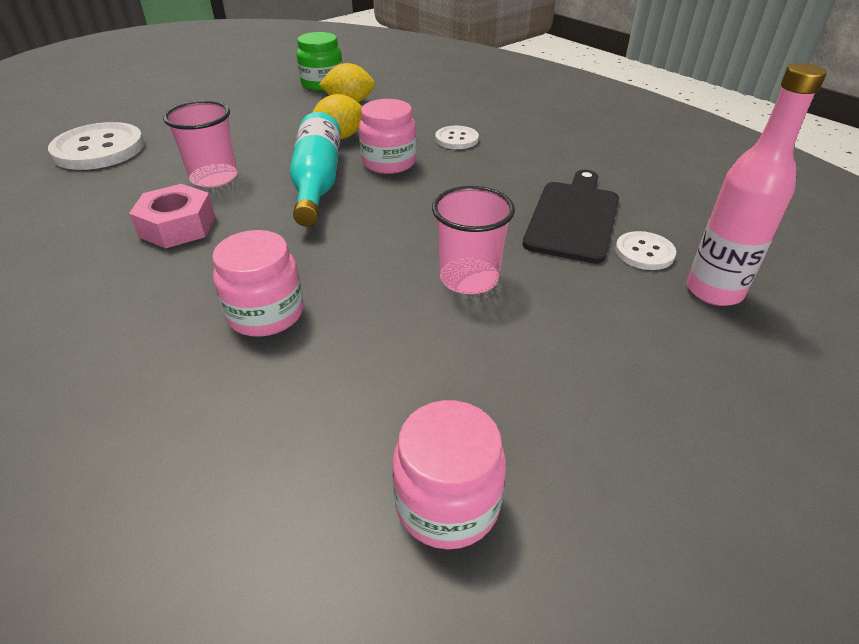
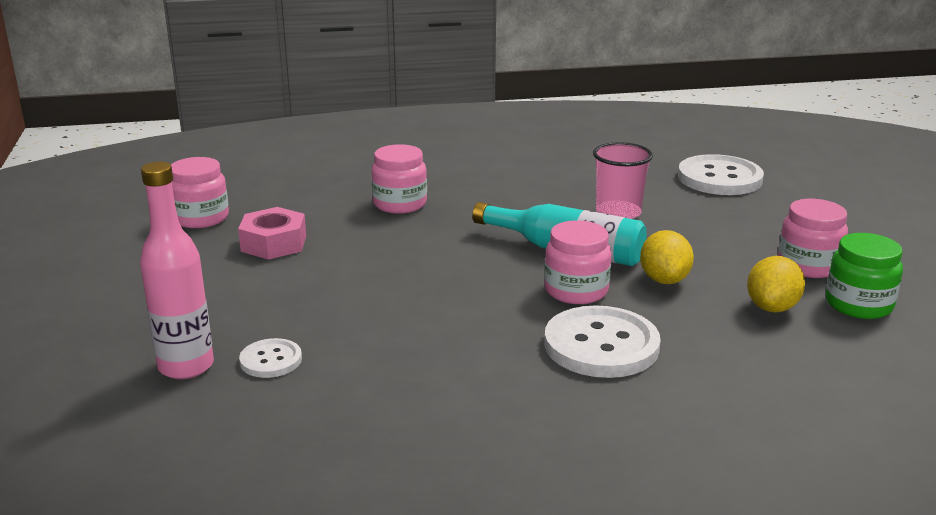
camera: 120 degrees right, 15 degrees down
(177, 226) = (544, 192): pink nut -> pink nut (274, 243)
(275, 100) = (808, 266): none -> pink jar
(456, 139) = (601, 345): white button -> white button, size x1.91
(469, 278) = (346, 272): pink cup -> none
(573, 218) = (363, 349): black cutting board -> none

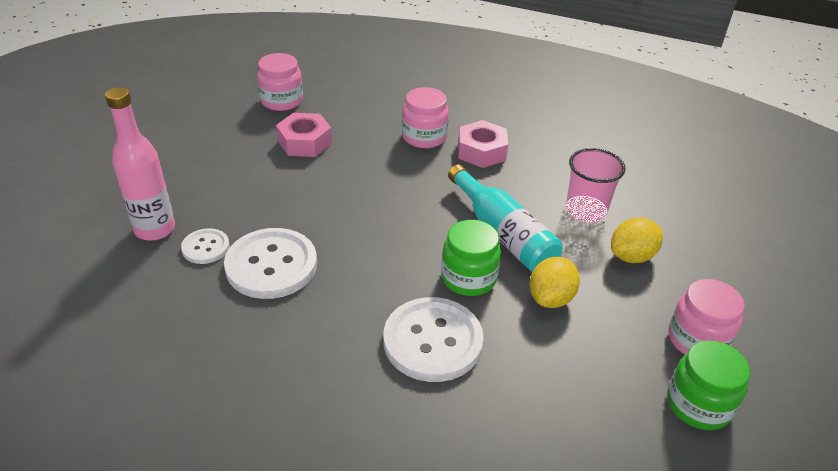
camera: 30 degrees right, 15 degrees up
(471, 199) = (481, 151): none -> pink nut
(576, 291) = (468, 278): pink jar -> green jar
(719, 178) = (718, 207): white button -> white button (271, 265)
(772, 307) = (613, 370): yellow lemon -> yellow lemon (632, 256)

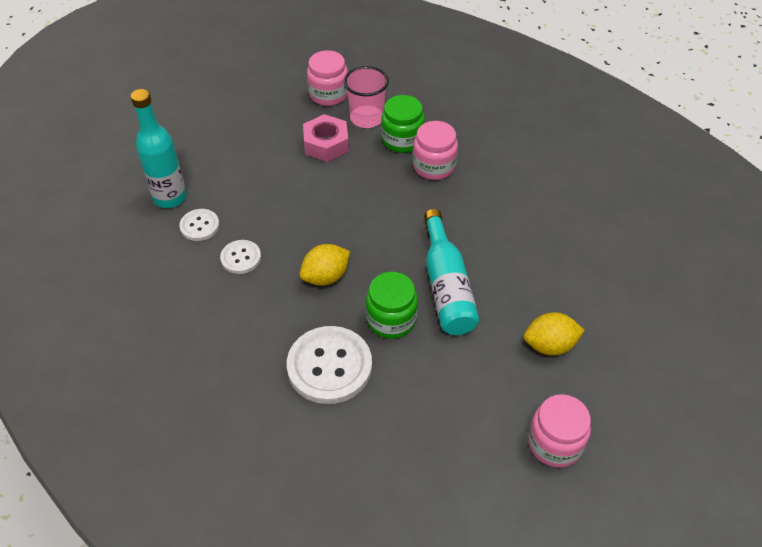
camera: 25 degrees right, 10 degrees up
(155, 229) = (170, 197): pink bottle -> turquoise bottle
(271, 265) = (241, 258): white button -> white button, size x0.52
(481, 151) = (478, 196): pink nut -> none
(551, 298) = (450, 361): yellow lemon -> yellow lemon (326, 277)
(586, 211) = (537, 286): pink cup -> pink cup (366, 118)
(698, 405) = (514, 499): green jar -> green jar (402, 140)

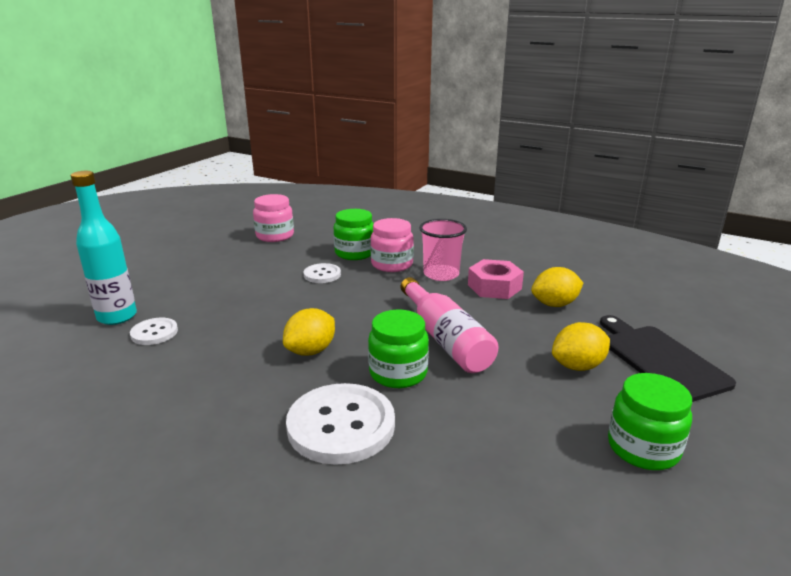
camera: 15 degrees left, 25 degrees down
(241, 258) = (207, 350): white button -> white button (322, 274)
(326, 144) = (282, 263): pink nut -> pink nut (494, 287)
(366, 118) = (316, 245): pink cup -> pink cup (441, 274)
(446, 286) = (445, 339): turquoise bottle -> pink bottle
(554, 443) = (643, 448): pink jar -> green jar
(570, 260) = (554, 304): none -> yellow lemon
(629, 354) = (660, 359): none -> black cutting board

